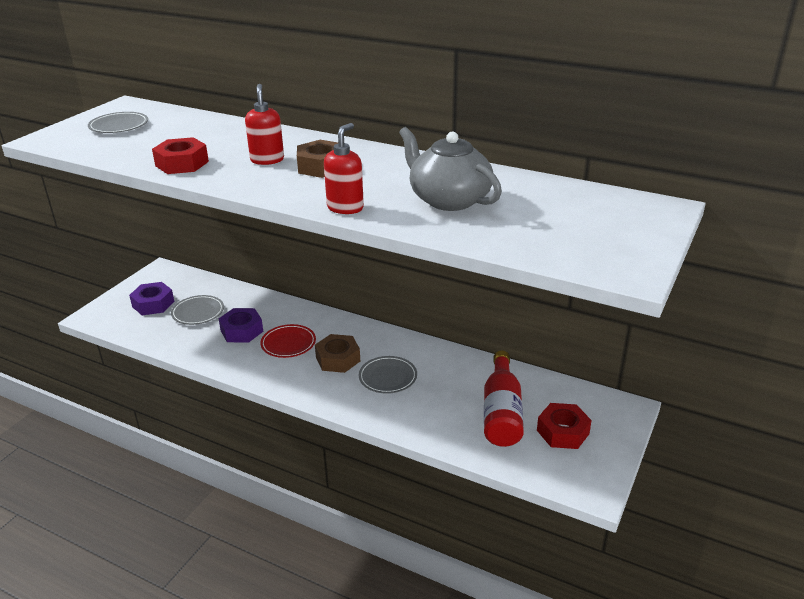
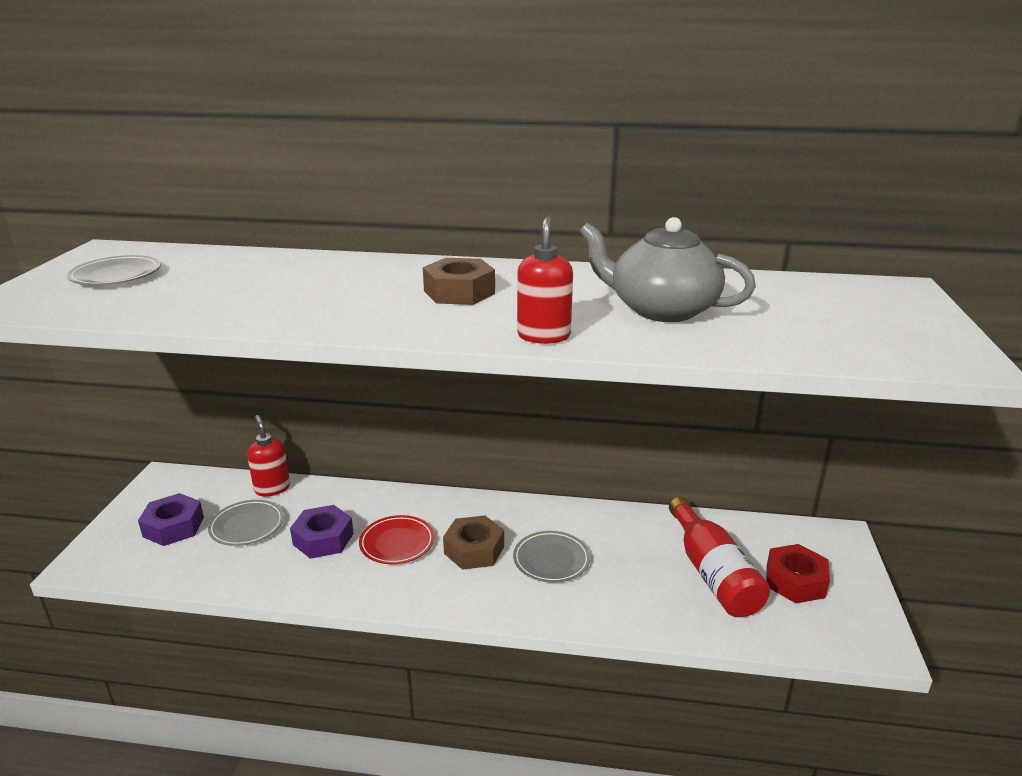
camera: 20 degrees left, 5 degrees down
(182, 163) = (256, 311): red nut -> none
(267, 160) = (377, 293): red soap dispenser -> red soap dispenser (272, 488)

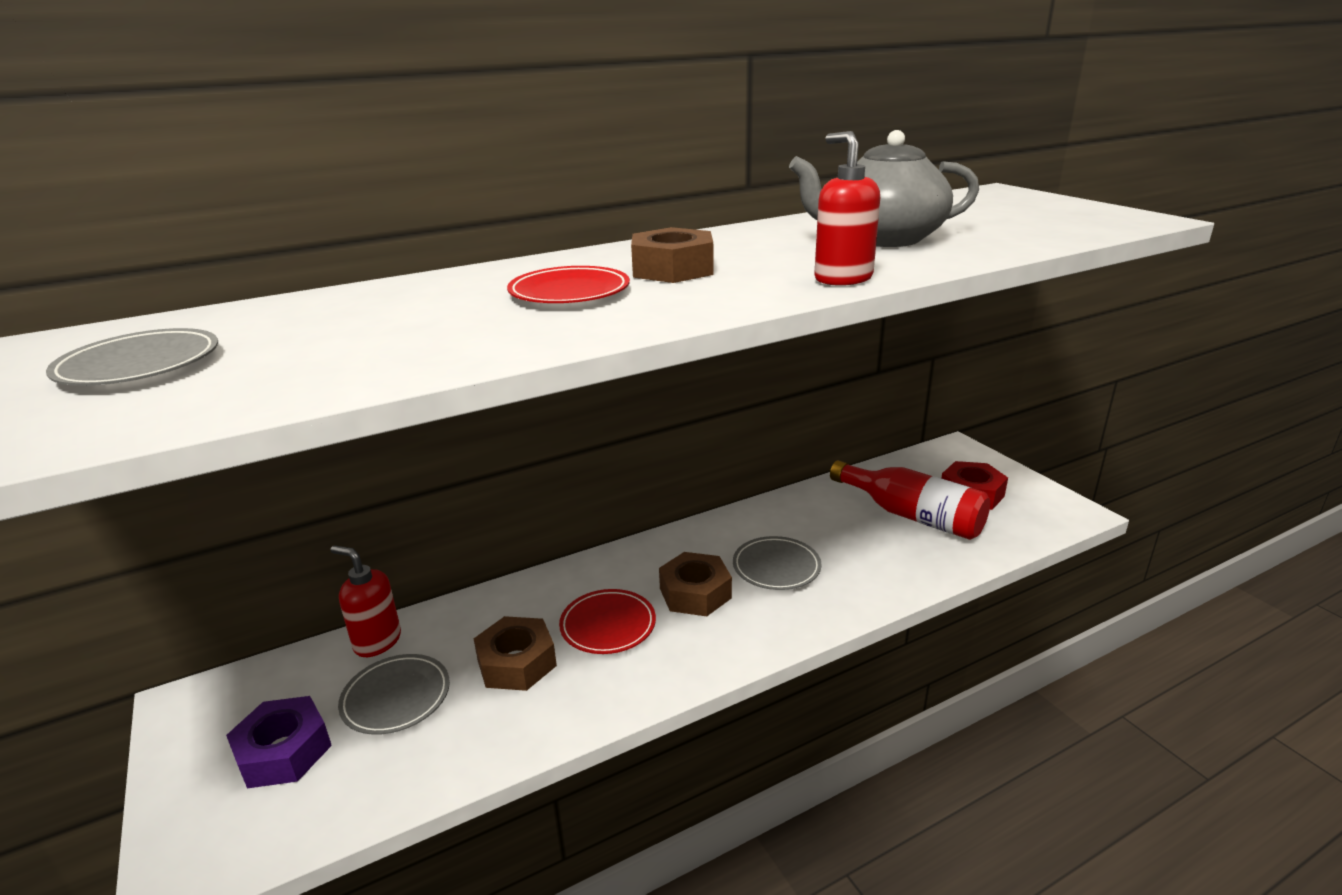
camera: 35 degrees left, 0 degrees up
(323, 539) = (516, 663): purple nut -> brown nut
(367, 291) = (569, 292): none -> red plate

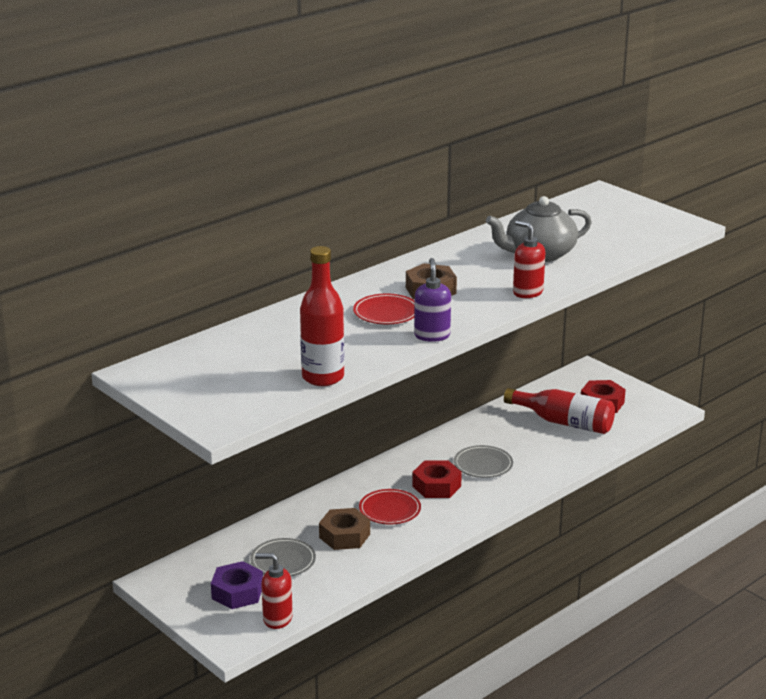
camera: 15 degrees left, 0 degrees up
(139, 365) = (216, 378): grey plate -> none
(331, 378) = (323, 377): none -> red bottle
(377, 642) = (246, 536): red soap dispenser -> red soap dispenser (277, 619)
(620, 326) = (432, 335): none -> purple soap dispenser
(695, 593) = (436, 486): brown nut -> red nut

